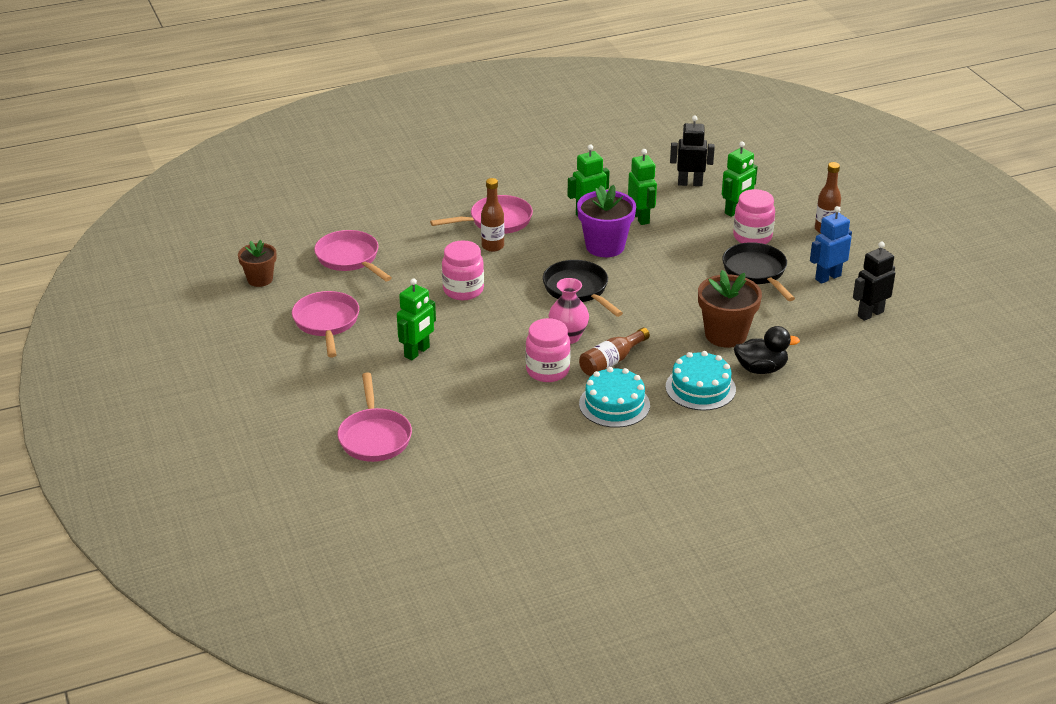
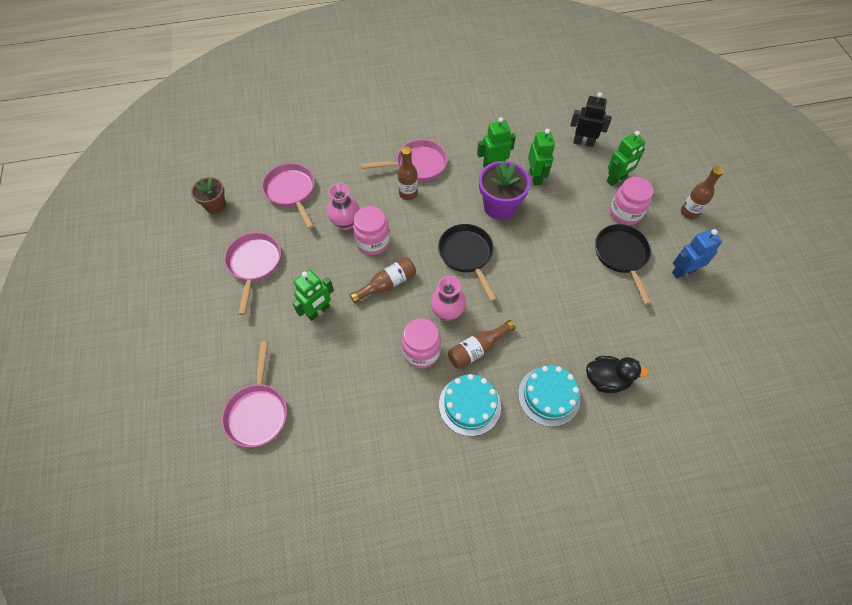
camera: 10 degrees right, 25 degrees up
(425, 278) = (345, 222): none -> pink vase
(491, 322) = (387, 284): none -> brown bottle
(726, 335) = (582, 330): brown flower pot -> none
(870, 314) = (714, 323): black robot -> none

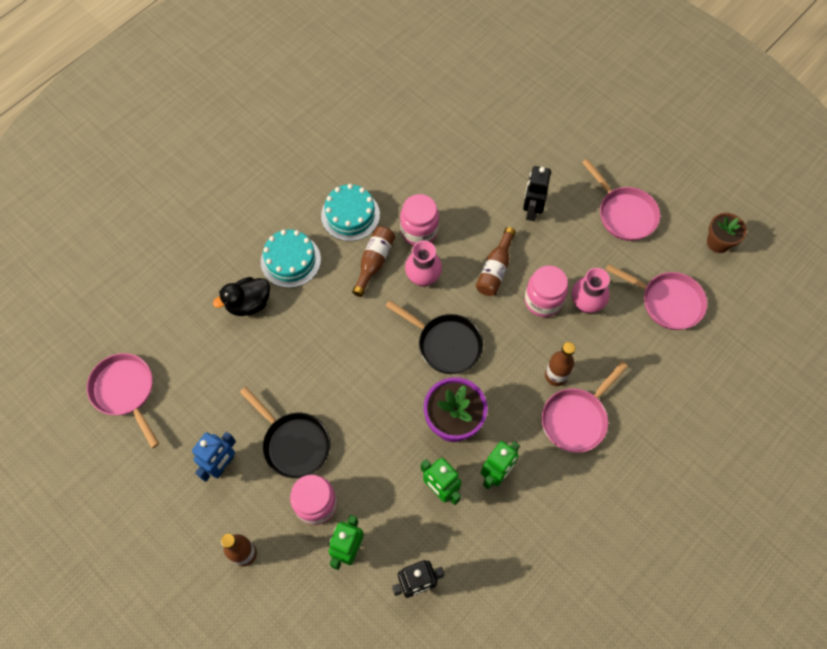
camera: 145 degrees right, 5 degrees up
(258, 412) = (504, 116): pink pan -> pink pan (125, 391)
(318, 311) = (531, 210): green robot -> black robot

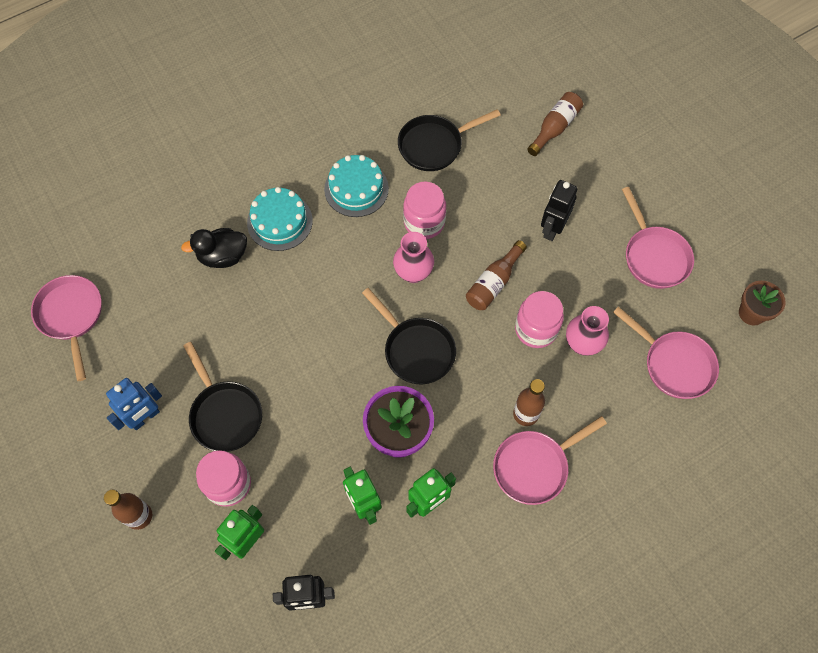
camera: 15 degrees right, 0 degrees up
(374, 262) = (366, 244): brown bottle -> brown bottle (554, 128)
(408, 161) = (434, 145): none -> black pan

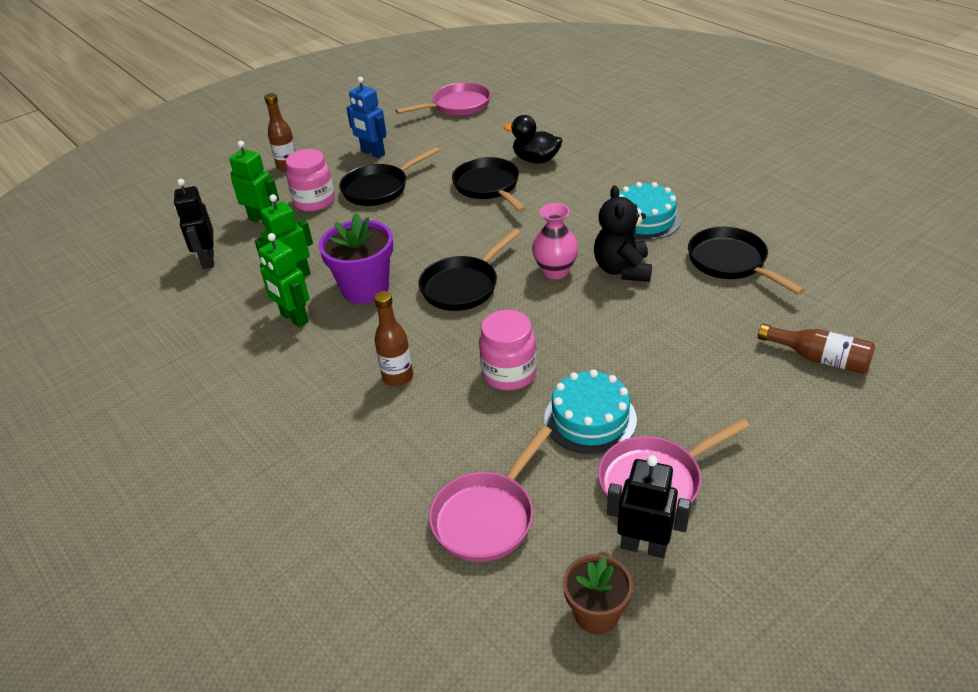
camera: 85 degrees right, 25 degrees down
(223, 256) = (536, 160): black duck -> black duck turned 45 degrees counterclockwise
(258, 307) = (488, 187): none -> black pan
(279, 221) = (585, 182): turquoise cake -> turquoise cake (590, 419)
(424, 222) = (622, 270): pink jar -> black teddy bear
(494, 283) = (562, 332): brown bottle -> none
(534, 466) = (334, 392): pink pan -> none
(552, 229) = (658, 373): black robot -> black robot (643, 546)
(582, 344) = (498, 417): pink vase -> none

